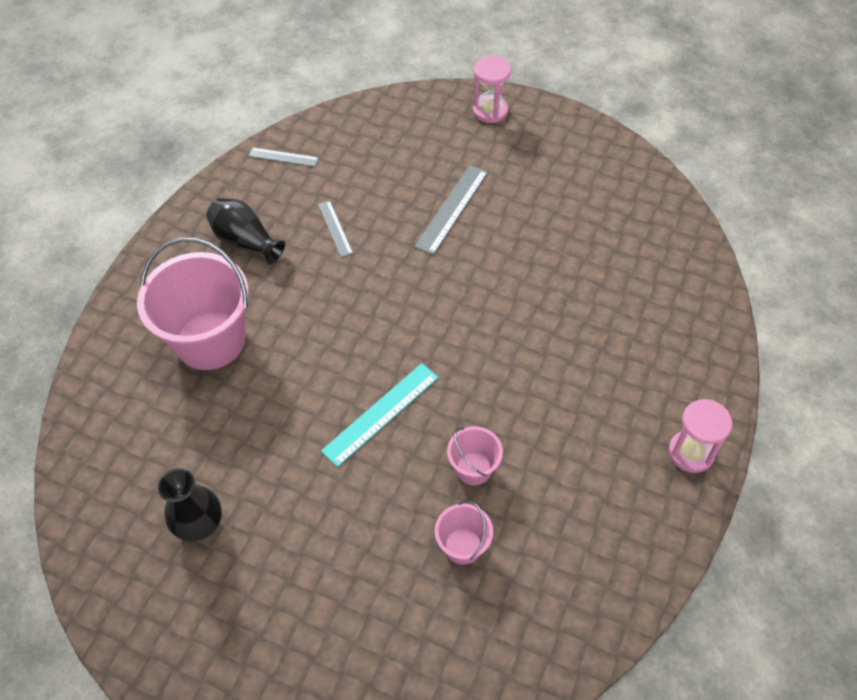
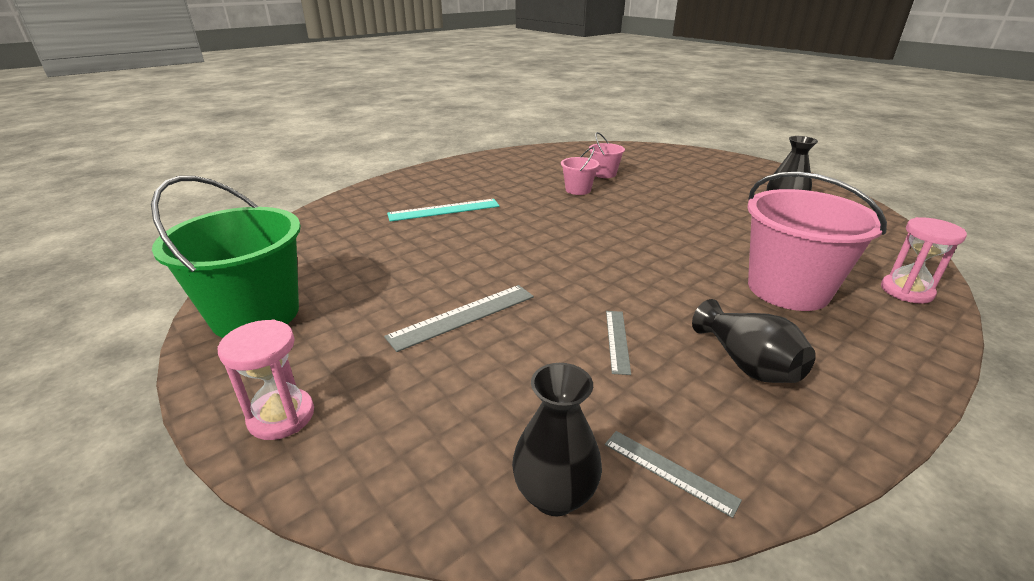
camera: 155 degrees left, 25 degrees down
(333, 128) = (555, 495): none -> black vase
(381, 414) = (629, 219): turquoise ruler -> turquoise ruler (444, 210)
(590, 156) = (256, 315): none -> green bucket
(691, 452) = (444, 170): pink hourglass -> pink hourglass (906, 291)

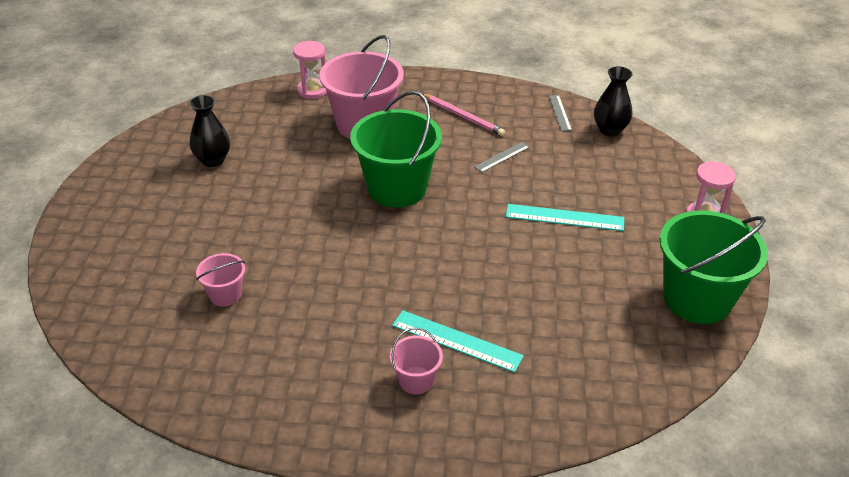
camera: 135 degrees left, 10 degrees up
(463, 316) = (564, 218): grey ruler -> turquoise ruler
(578, 190) = (298, 287): pink bucket -> pink bucket (416, 380)
(641, 258) = (397, 188): none -> green bucket
(747, 364) = (463, 116): black vase -> pink pencil

